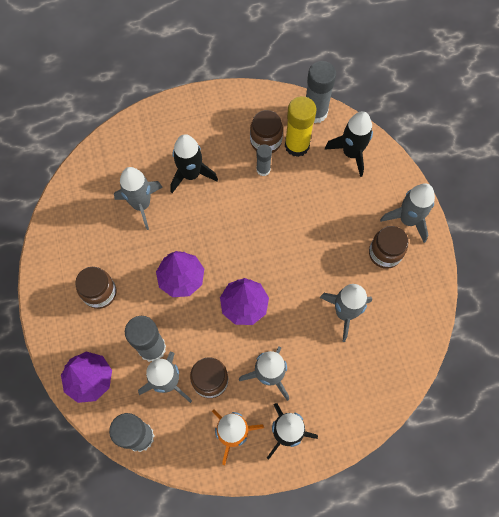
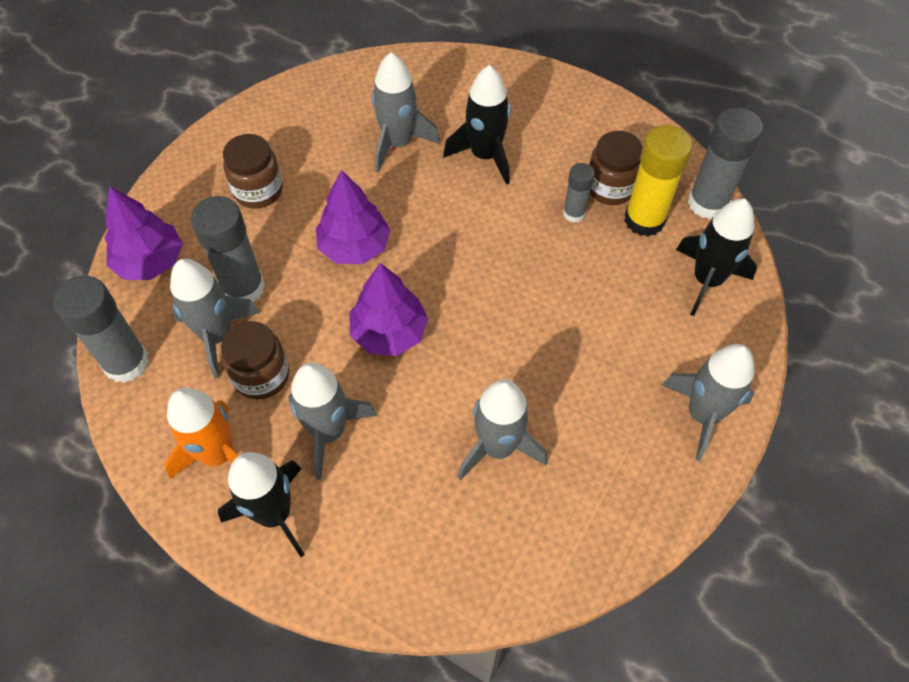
camera: 45 degrees right, 10 degrees down
(385, 253) = (626, 426): brown jar -> none

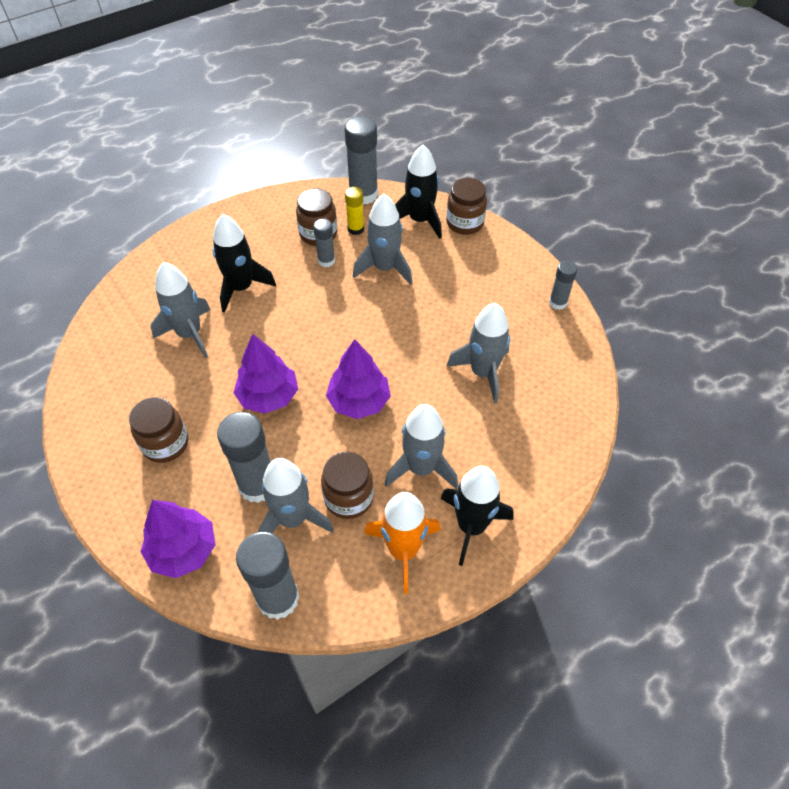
camera: 65 degrees left, 5 degrees down
(644, 220) = (355, 229): yellow glue stick -> yellow glue stick, size x0.56
(668, 498) = (558, 302): none -> grey glue stick
(702, 414) = (511, 263): grey rocket -> grey rocket (385, 268)
(738, 332) = (465, 223): none -> brown jar

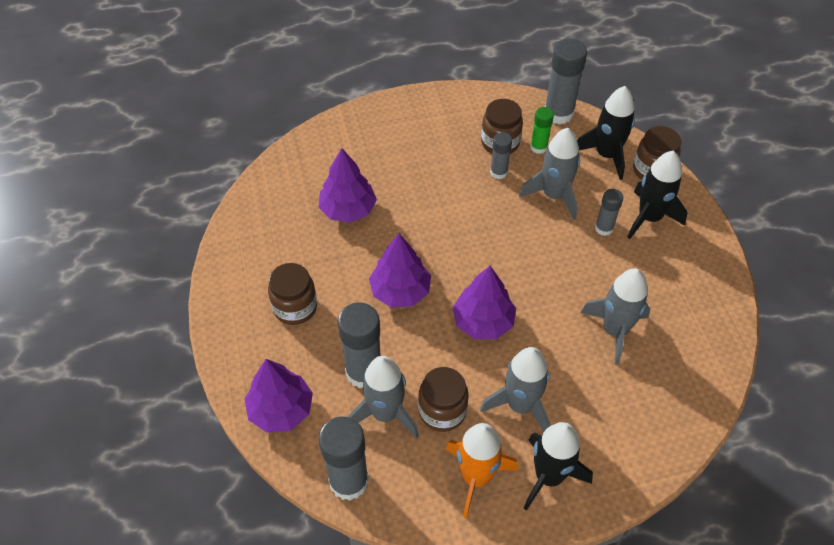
camera: 20 degrees right, 0 degrees up
(189, 334) = (348, 209): grey rocket -> purple tree
(241, 288) = (409, 177): black rocket -> black rocket (649, 217)
(355, 229) = (538, 147): yellow glue stick -> green glue stick
(558, 302) = (719, 281): grey glue stick -> grey glue stick (604, 228)

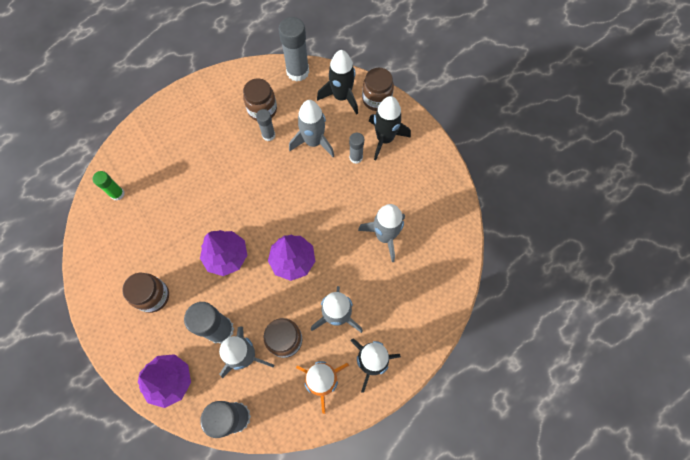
camera: 20 degrees left, 15 degrees up
(348, 209) = (166, 202): purple tree -> none
(538, 147) = (291, 105): green glue stick -> green glue stick (117, 194)

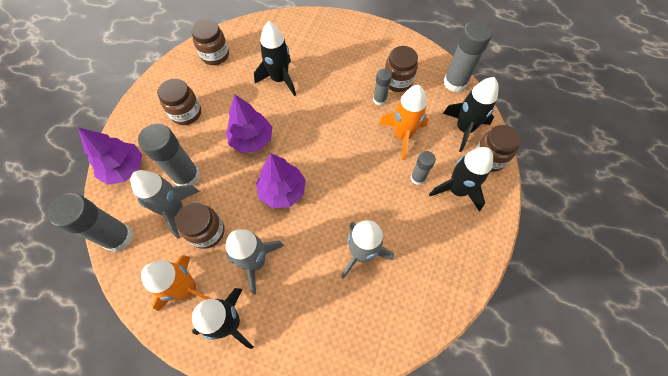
camera: 55 degrees right, 5 degrees down
(107, 236) = (215, 55): none -> brown jar
(117, 194) = (251, 40): green glue stick -> none
(183, 197) = (280, 79): none -> black rocket
(313, 142) = (402, 135): grey rocket -> orange rocket

